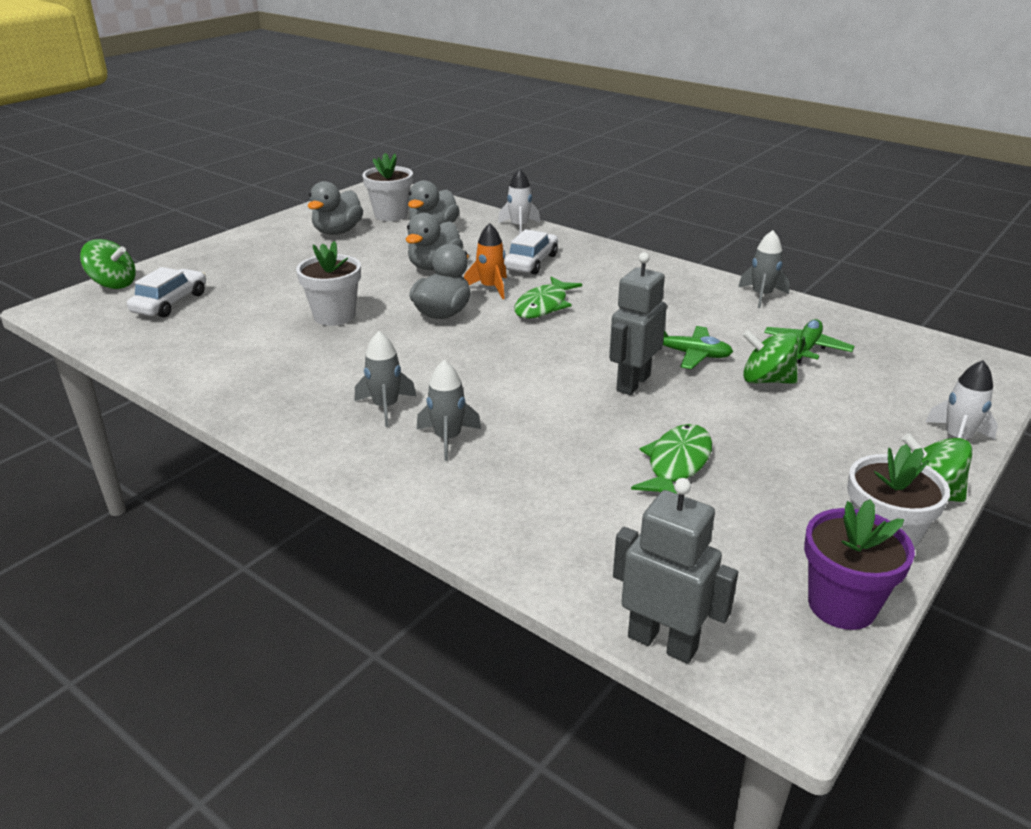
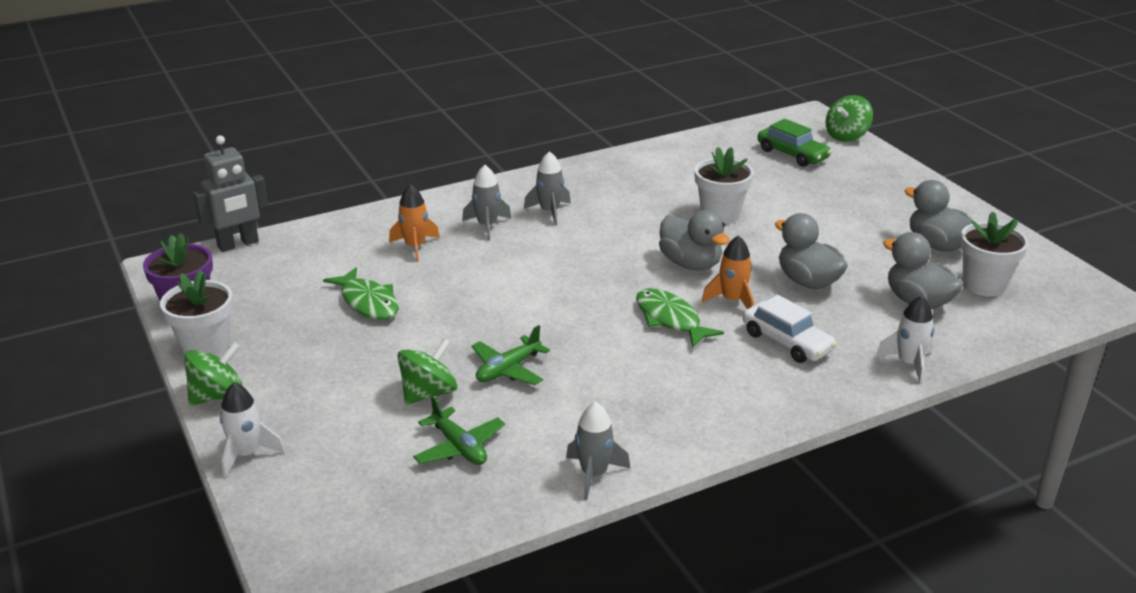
camera: 115 degrees right, 0 degrees up
(170, 303) = (792, 154): white car -> green car
(535, 474) = (415, 246): none -> orange rocket
(632, 383) = (488, 321): grey robot -> none

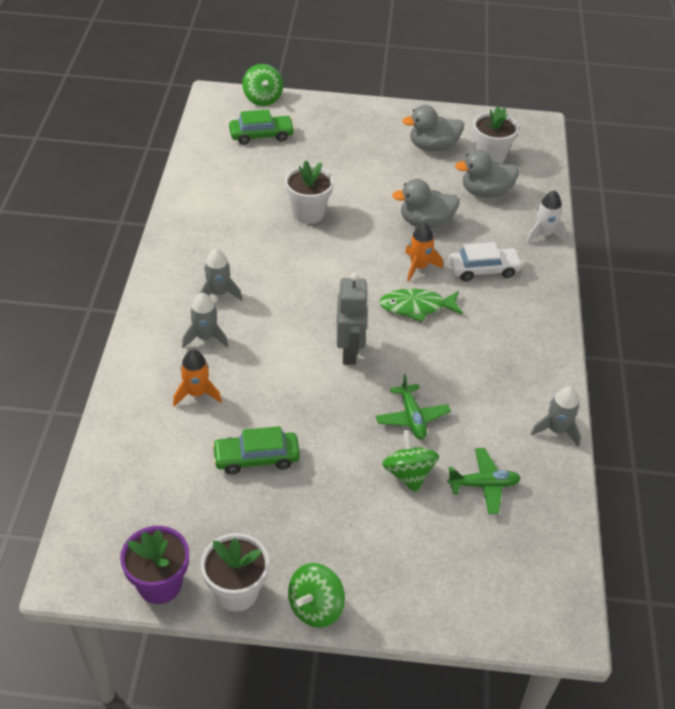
camera: 60 degrees left, 15 degrees up
(217, 396) = (315, 607): green spinning top -> green spinning top turned 135 degrees counterclockwise
(238, 244) = (79, 509): grey robot -> grey robot (349, 352)
(247, 454) = (409, 614): white rocket -> none
(368, 302) = (256, 458): green fish -> green car
(690, 264) = (358, 261): grey duck -> none

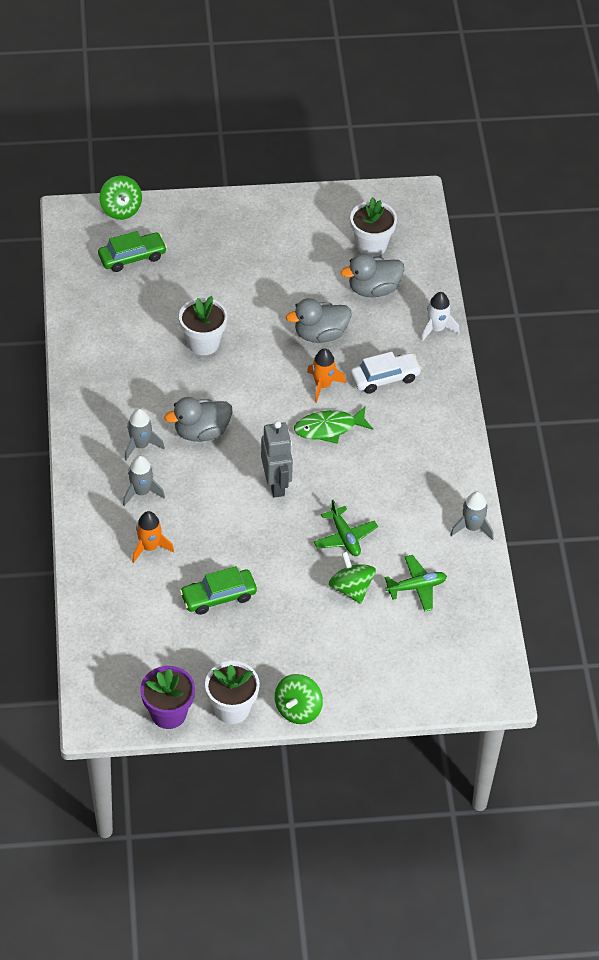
camera: 10 degrees left, 5 degrees up
(432, 147) = (311, 242): grey duck -> grey duck (201, 432)

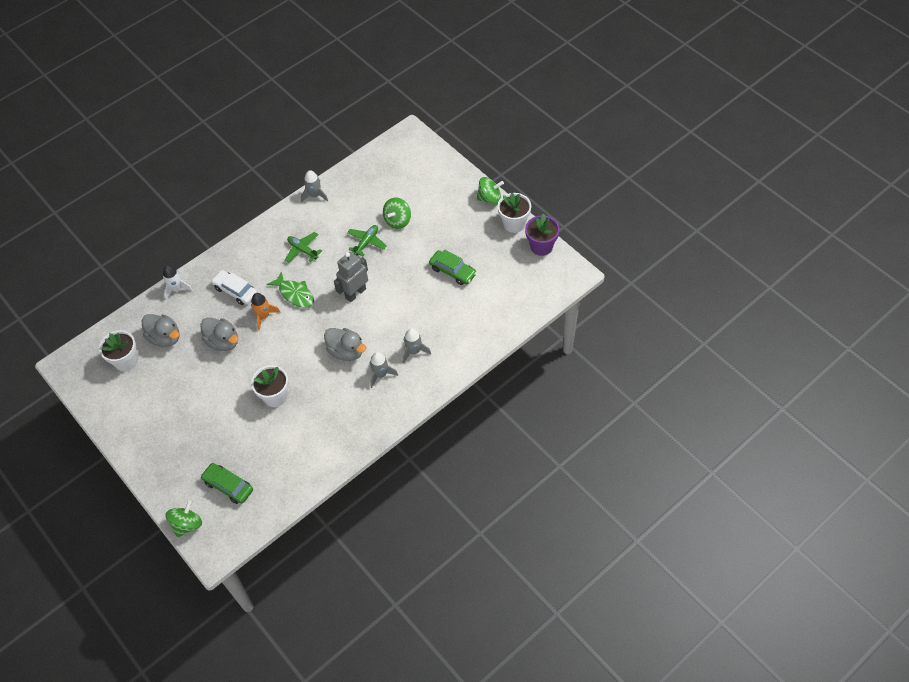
camera: 120 degrees left, 5 degrees up
(150, 547) = (448, 322): orange rocket -> none
(416, 587) = (373, 196): green plane -> green plane (303, 250)

